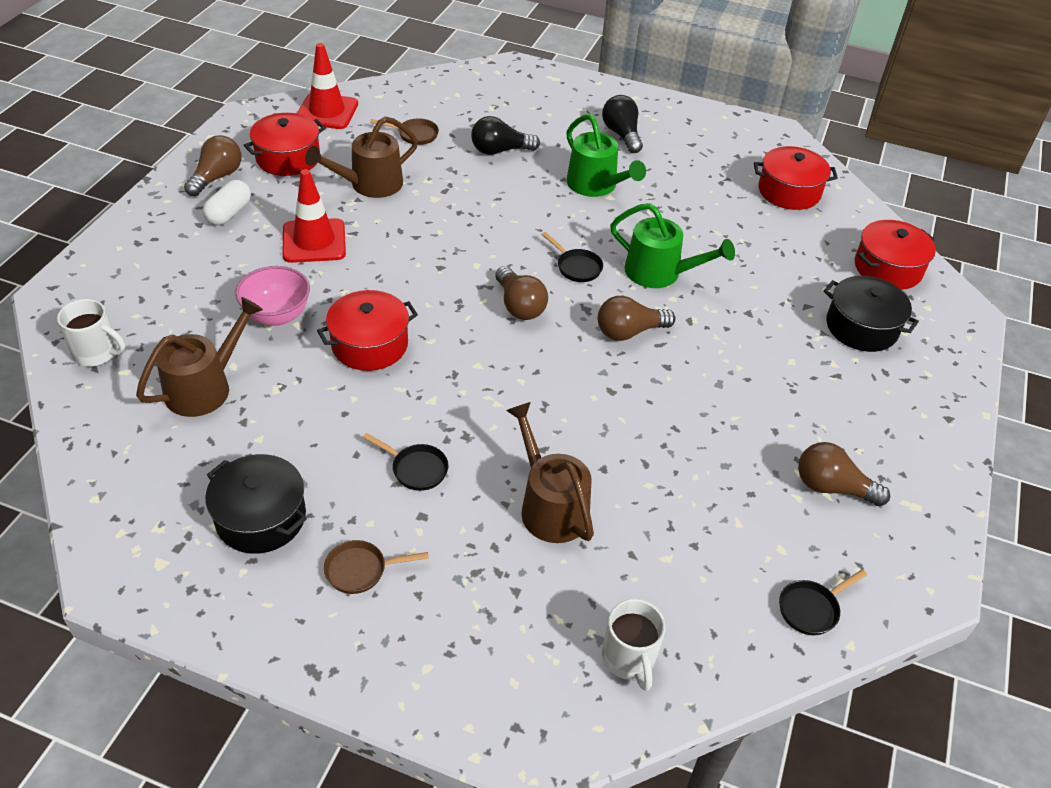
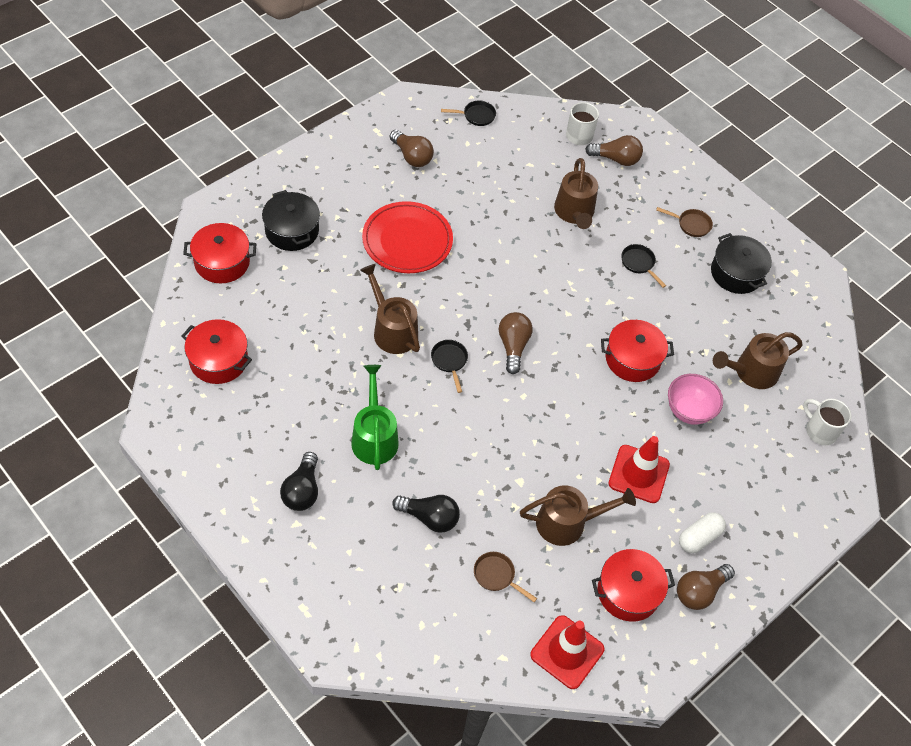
camera: 155 degrees left, 10 degrees up
(629, 332) = (451, 294): brown light bulb -> brown light bulb (616, 159)
(660, 273) = (392, 330): green watering can -> brown watering can
(730, 370) = (407, 240): none -> red plate

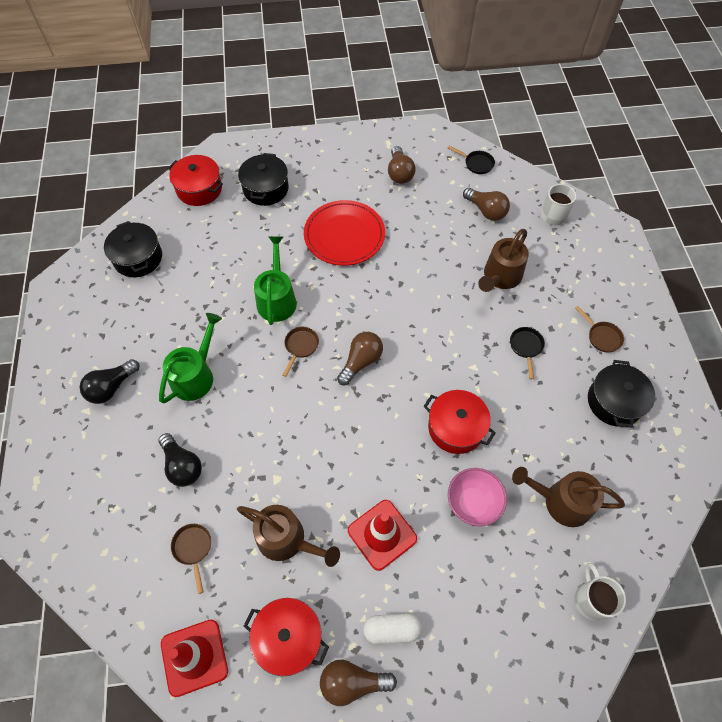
camera: 40 degrees right, 5 degrees up
(218, 360) = (138, 258): red pot -> black pot
(392, 330) = (277, 299): brown watering can -> green watering can
(449, 361) = (300, 347): black pan -> brown pan
(616, 159) = (572, 249): brown light bulb -> brown light bulb (486, 211)

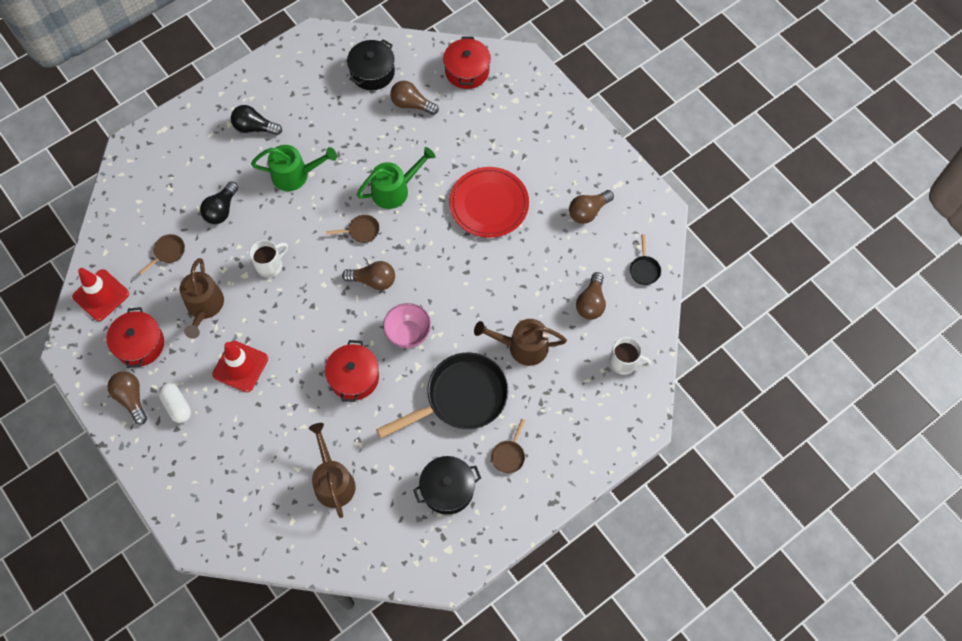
camera: 60 degrees right, 5 degrees up
(198, 244) = (411, 104): none -> brown light bulb
(265, 189) = (500, 118): black pot -> none
(472, 503) = (297, 417): pink bowl -> pink bowl (408, 333)
(526, 347) = (461, 398): black pan -> black pan, size x2.44
(591, 599) = (266, 532): white mug -> white mug (270, 265)

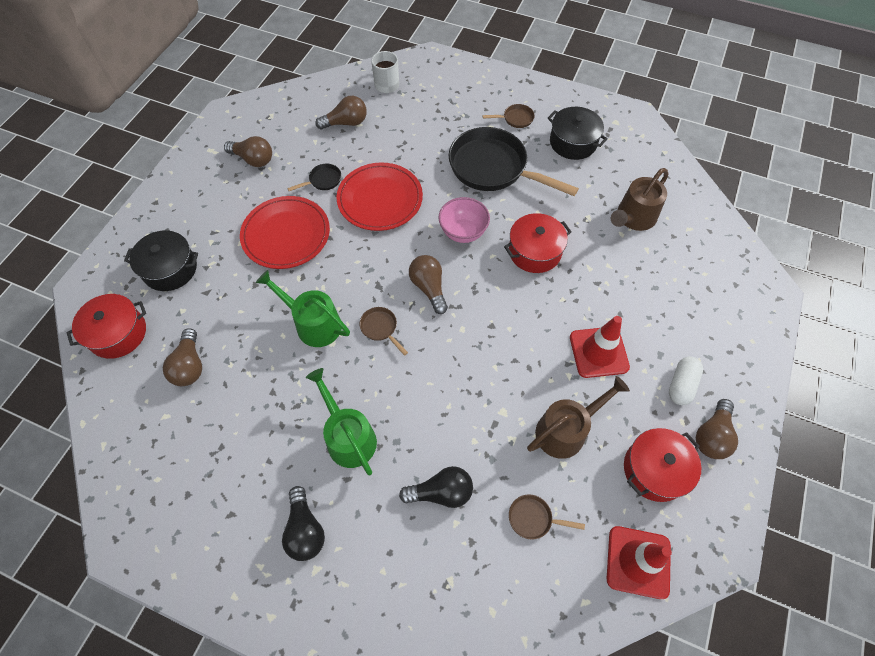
camera: 120 degrees left, 5 degrees down
(270, 265) = (475, 393): white mug -> none
(372, 72) = (157, 434): black pot -> black pot (170, 269)
(483, 288) = (380, 199): none -> red plate
(522, 347) = (417, 149): brown watering can -> none
(644, 269) = (292, 103): black pan -> black pan (323, 180)

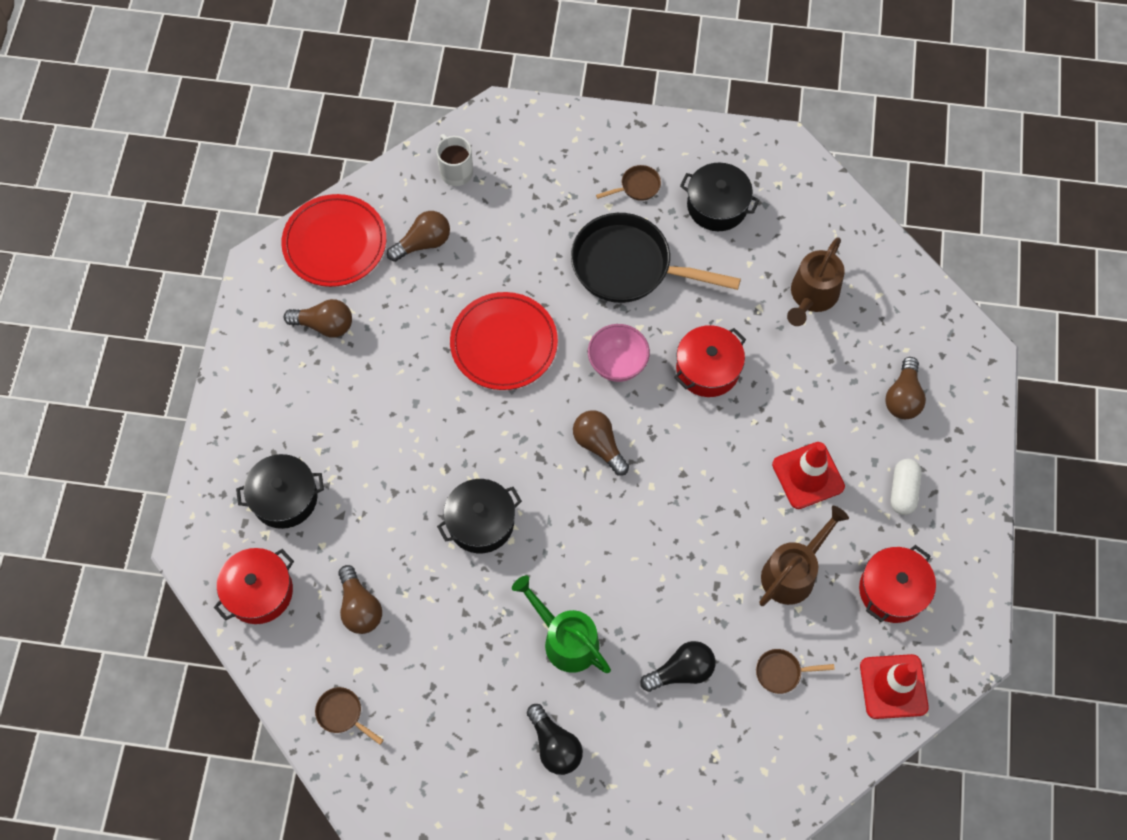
camera: 15 degrees left, 5 degrees up
(286, 235) = (407, 419): red plate -> red plate (335, 243)
(313, 323) = (481, 522): green watering can -> black pot
(323, 180) = (424, 334): black pan -> none
(380, 328) = (559, 508): brown pan -> brown pan (342, 714)
(712, 436) = (944, 539): brown light bulb -> brown light bulb (903, 397)

